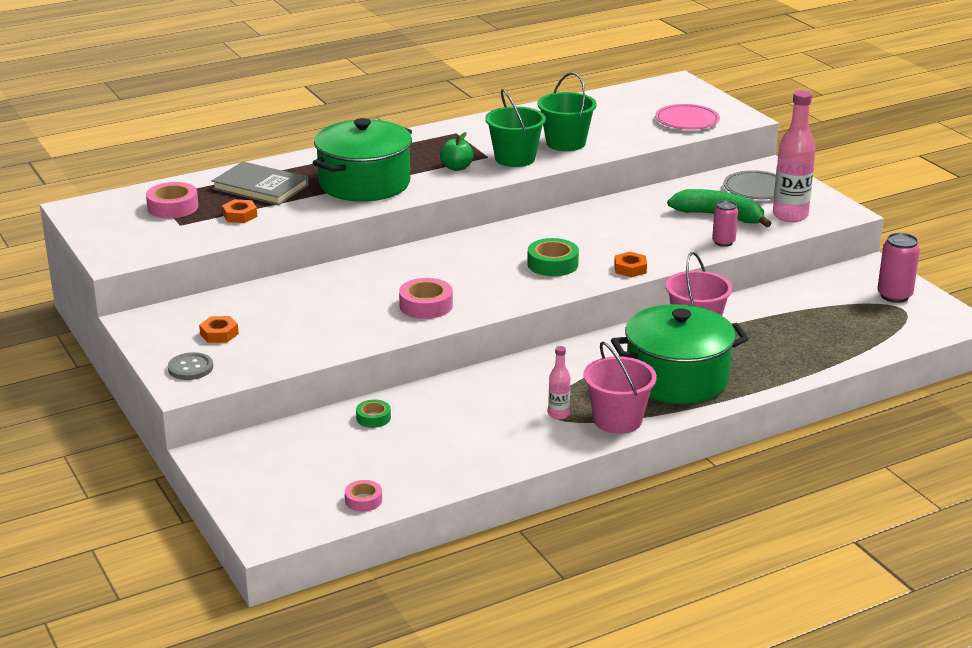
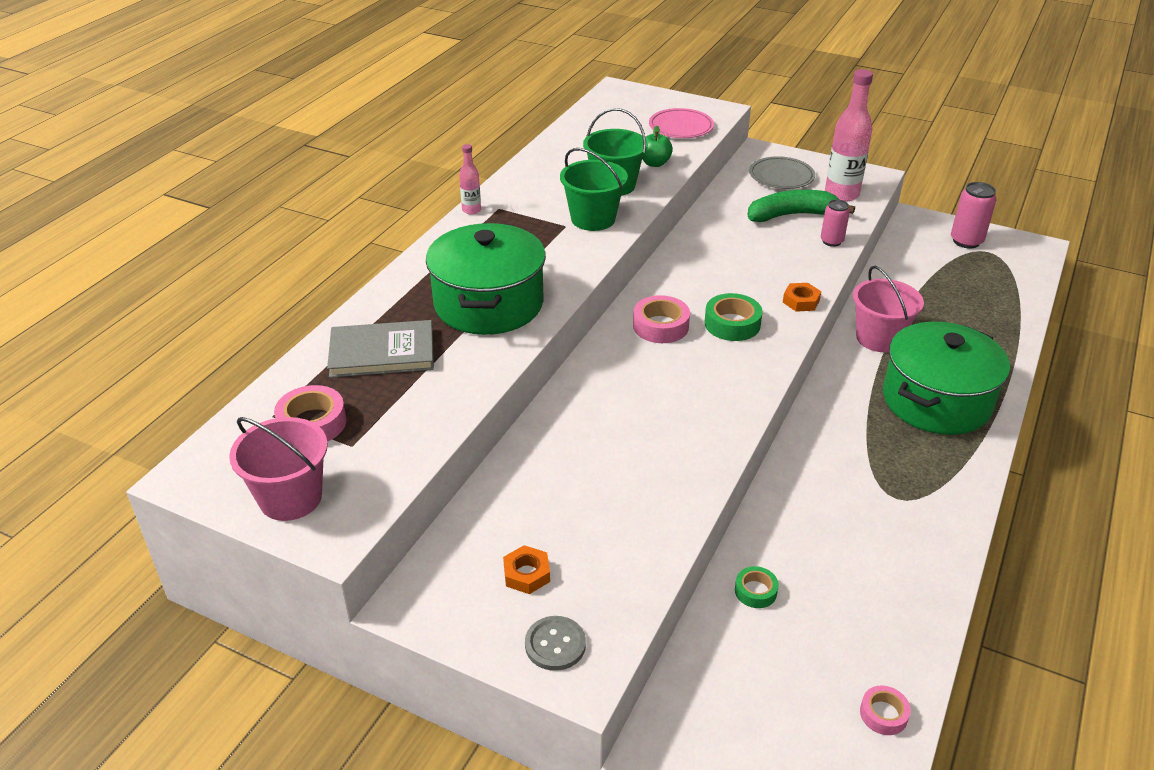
camera: 35 degrees left, 10 degrees up
(240, 215) = (407, 402): orange nut -> none
(426, 305) = (686, 427): pink tape -> pink tape (660, 326)
(456, 168) = (553, 249): green apple -> green apple (654, 163)
(558, 415) = (904, 494): pink bottle -> pink bottle (471, 210)
(617, 420) = (955, 474): pink bucket -> pink bucket (290, 498)

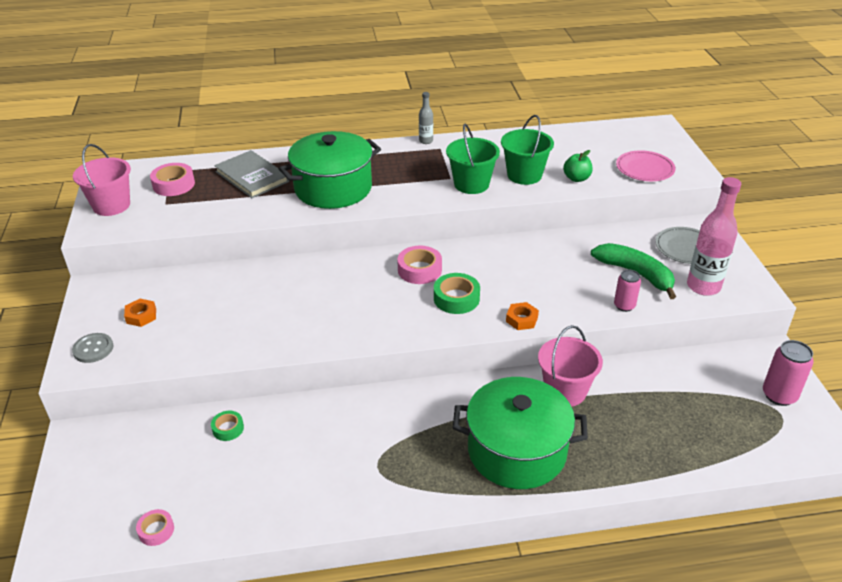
camera: 55 degrees right, 0 degrees up
(471, 210) = (426, 141): pink bottle -> grey bottle

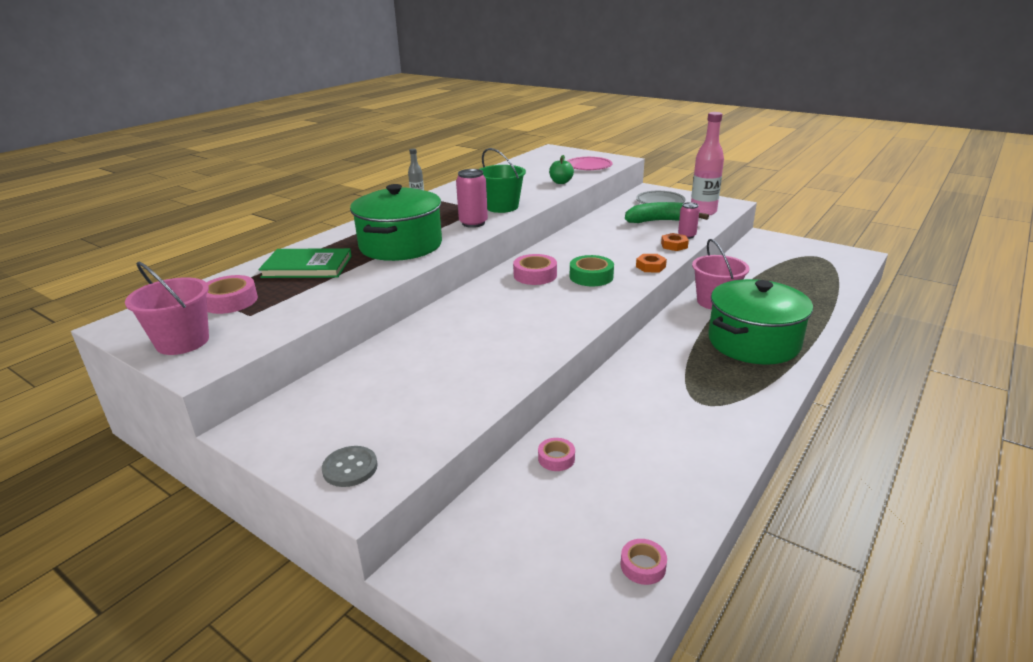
camera: 45 degrees left, 10 degrees down
(141, 316) = (353, 417): orange nut -> orange nut (674, 245)
(228, 428) = (556, 458): green tape -> pink tape
(252, 177) = (307, 267): grey book -> green book
(524, 175) = (526, 191): green bucket -> none
(779, 395) = (801, 250): pink can -> pink can (473, 223)

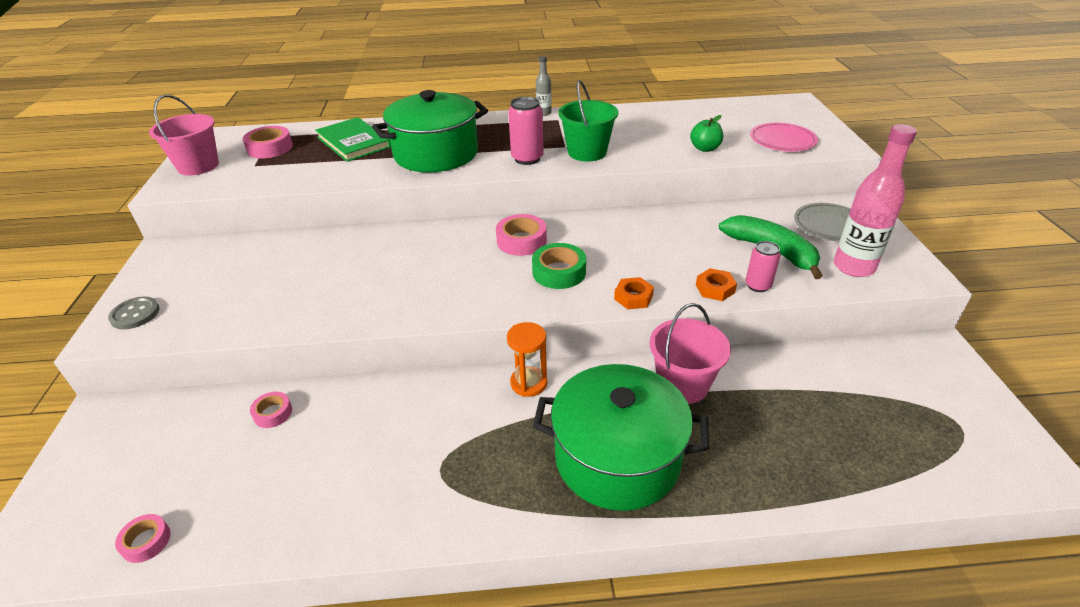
camera: 50 degrees right, 10 degrees up
(655, 345) = (529, 383): none -> orange hourglass

